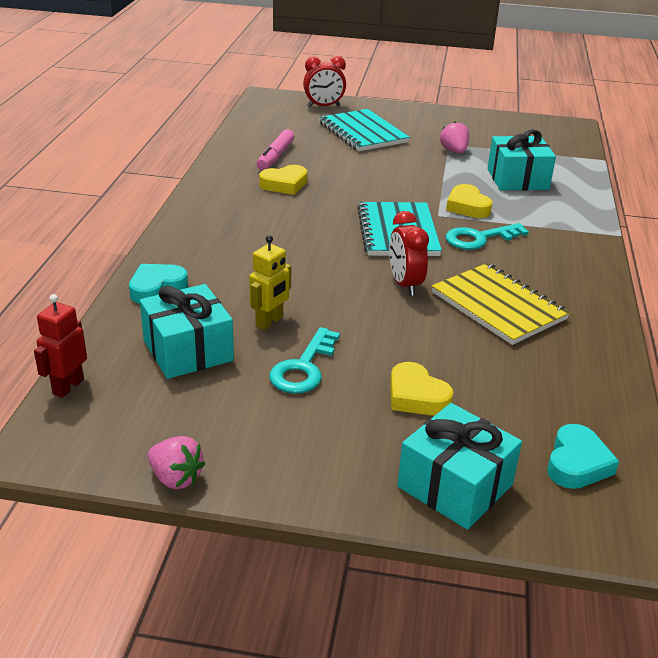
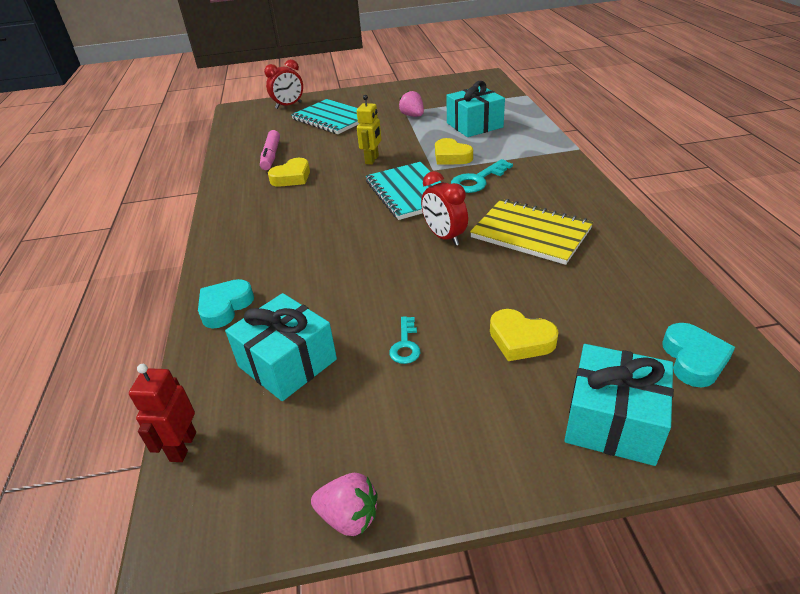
camera: 15 degrees left, 5 degrees up
(270, 321) = (348, 308): yellow robot -> yellow robot (372, 160)
(303, 368) = (405, 345): turquoise key -> turquoise key, size x0.61

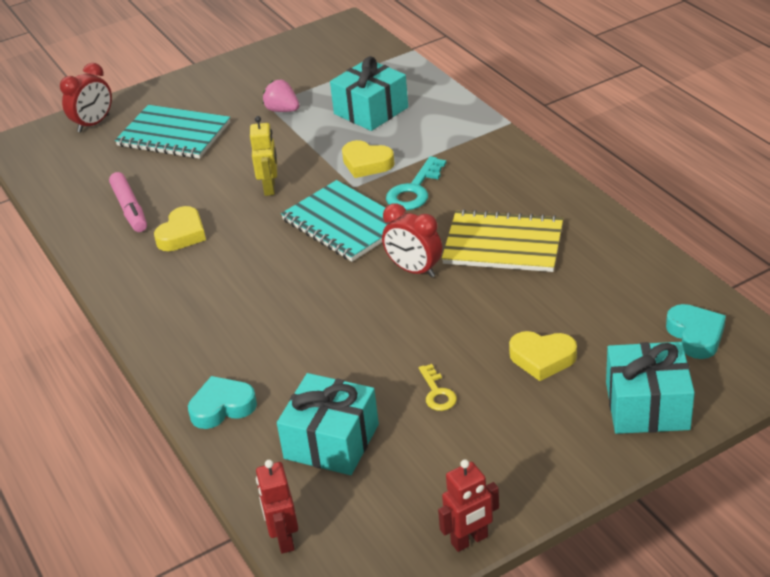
camera: 20 degrees left, 0 degrees up
(225, 307) = (222, 407): turquoise heart -> turquoise heart turned 60 degrees clockwise
(349, 517) = (470, 540): pink strawberry -> red robot
(405, 345) = (437, 393): turquoise key -> yellow key

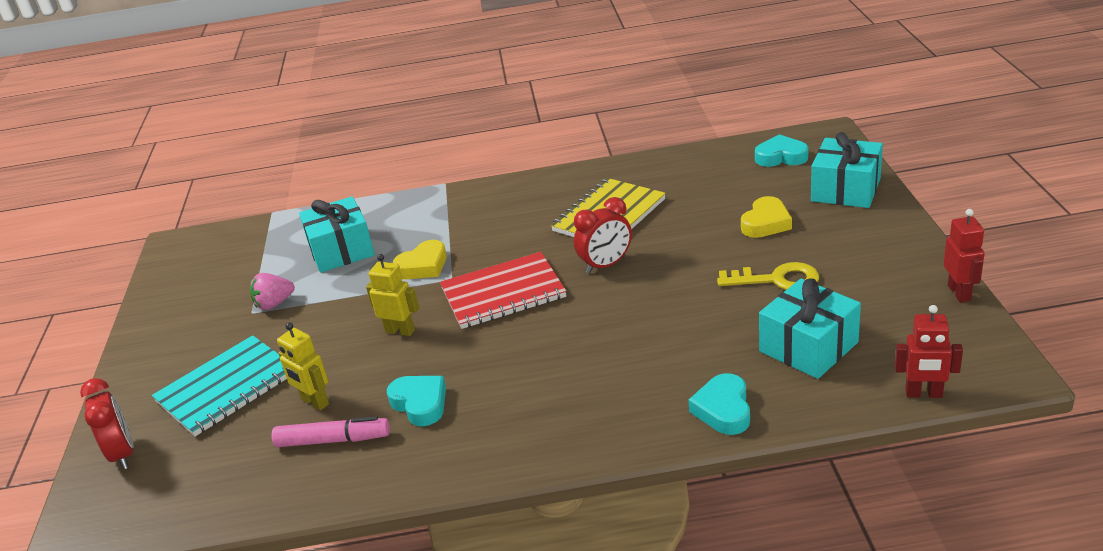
camera: 65 degrees left, 5 degrees down
(169, 182) = (314, 402): none -> yellow robot
(182, 234) = (420, 403): yellow heart -> turquoise heart
(344, 223) = (503, 293): turquoise notebook -> red notebook
(414, 190) = (491, 246): turquoise key -> none
(437, 393) = (777, 279): yellow key -> yellow key, size x1.65

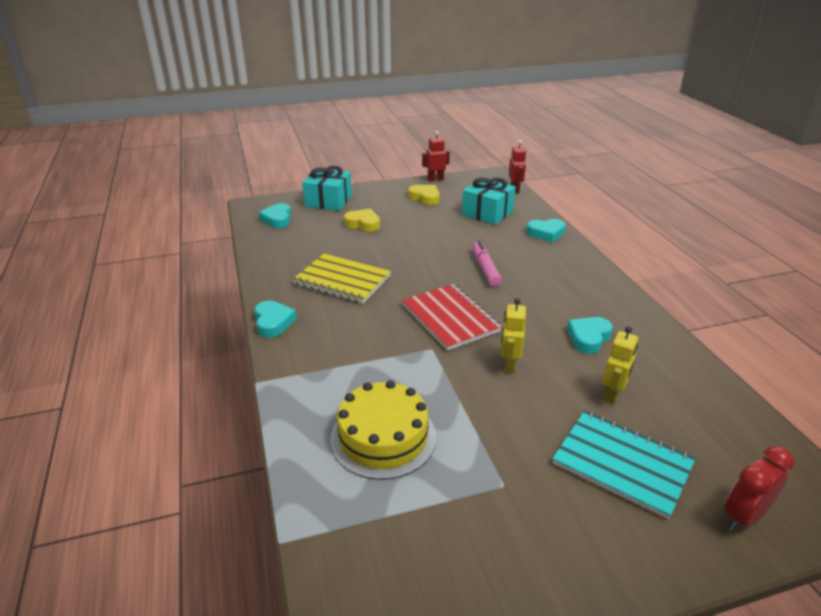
camera: 105 degrees left, 0 degrees up
(274, 304) = (486, 468): pink strawberry -> none
(333, 440) = (646, 373): pink marker -> pink marker (485, 269)
(341, 250) = (383, 437): turquoise gift -> yellow cake
(423, 266) = (413, 369): yellow heart -> yellow heart (425, 197)
(535, 181) = (273, 322): none -> turquoise heart
(606, 265) = (411, 277): red clock -> none
(777, 279) = (426, 220): yellow key -> none

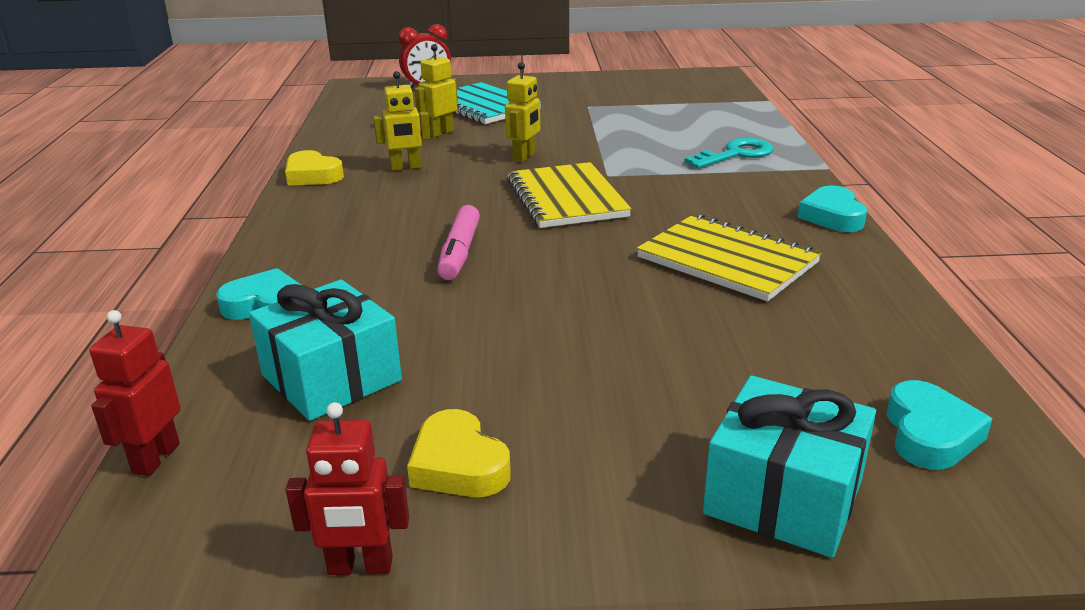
camera: 165 degrees left, 5 degrees down
(331, 393) = (735, 154): none -> turquoise key
(363, 224) = (674, 384): yellow heart -> yellow heart (312, 175)
(383, 437) = (683, 129): yellow cake -> none
(450, 318) = (566, 198): red notebook -> yellow notebook
(588, 338) = (406, 168): turquoise heart -> yellow robot

